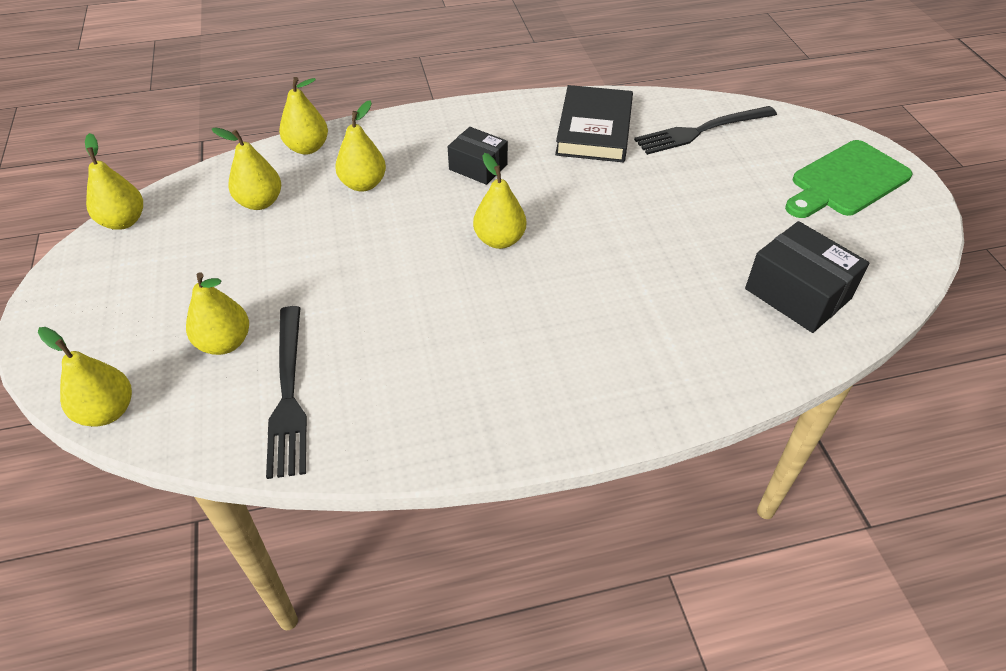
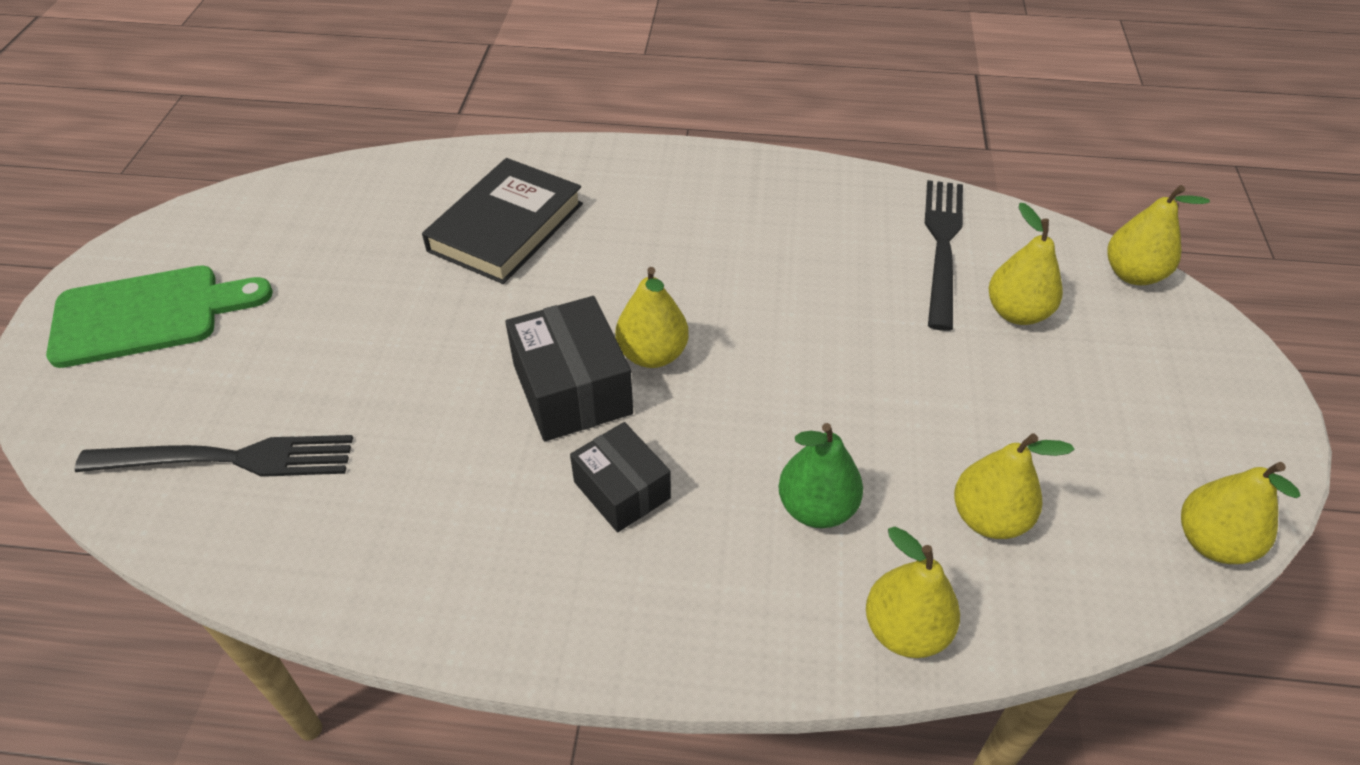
camera: 160 degrees left, 0 degrees up
(363, 184) = (816, 508): yellow pear -> green pear
(594, 129) = (387, 515): black book -> black book (506, 227)
(797, 293) = (372, 208): black box -> black box (572, 389)

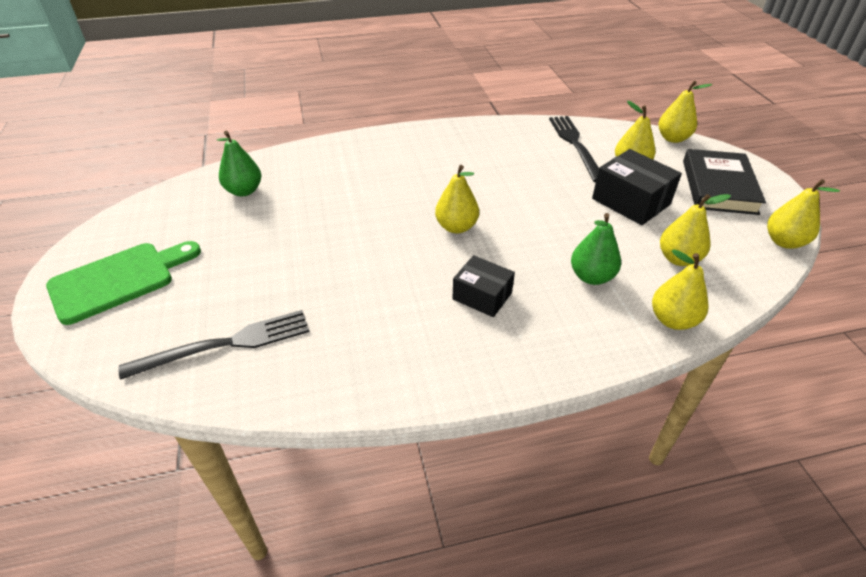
camera: 20 degrees left, 5 degrees down
(378, 208) = (244, 191): none -> green pear
(506, 227) = (330, 184): black book -> black book (718, 186)
(572, 389) = (422, 254): black box -> black box (631, 201)

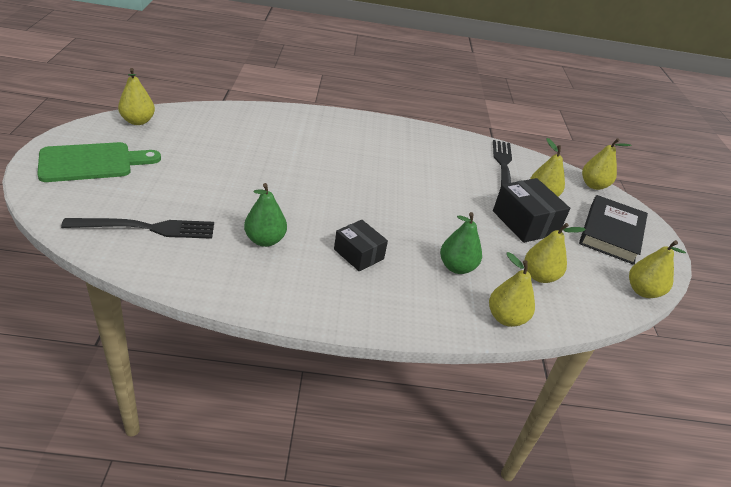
camera: 10 degrees right, 5 degrees down
(244, 191) = (214, 127): green pear -> green pear (265, 240)
(456, 227) = (366, 199): yellow pear -> yellow pear (138, 121)

